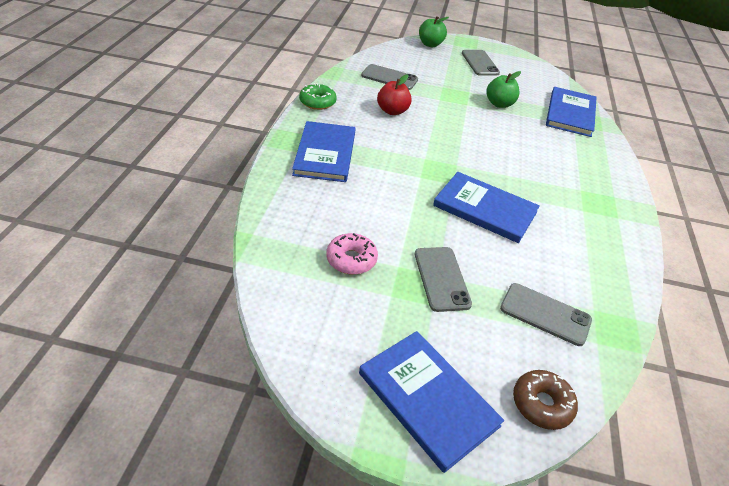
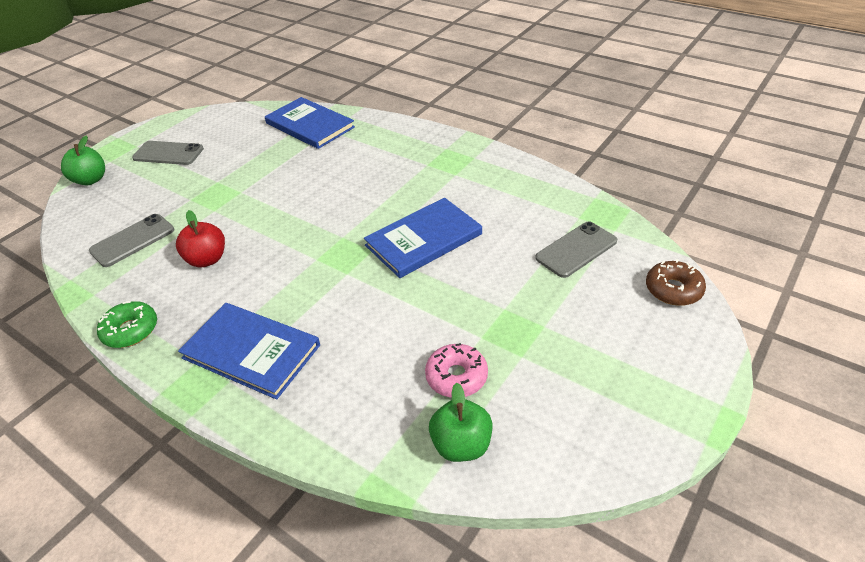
camera: 60 degrees left, 0 degrees up
(427, 399) = (658, 367): blue book -> none
(441, 278) = (510, 307): grey phone -> none
(499, 104) = (258, 167): green apple -> green apple (461, 445)

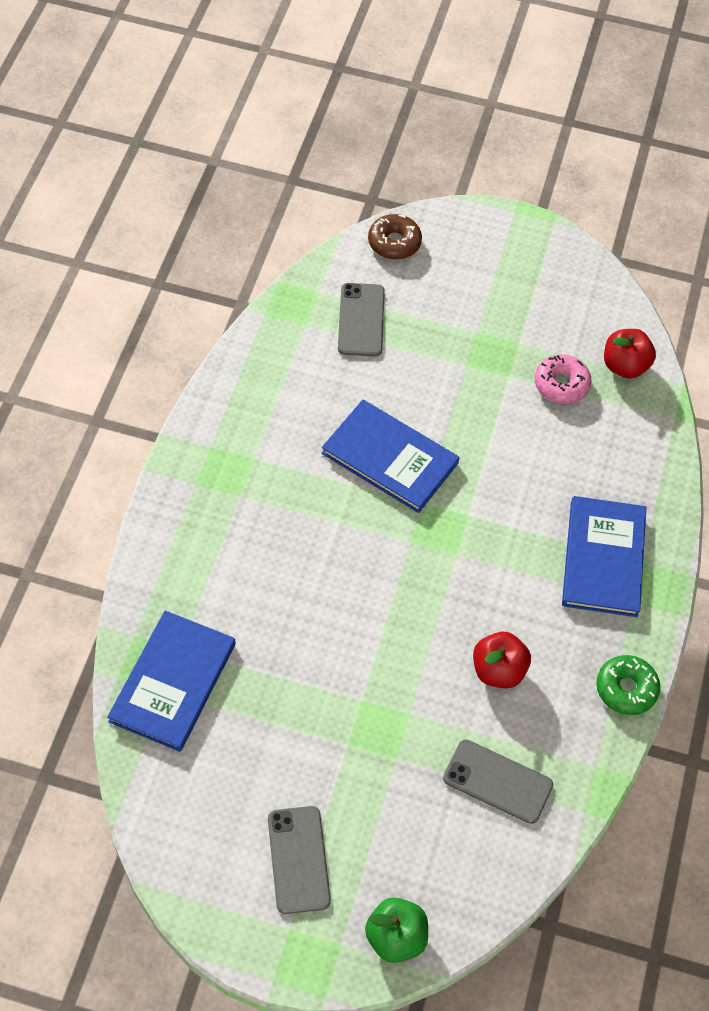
camera: 115 degrees left, 15 degrees up
(461, 445) = (625, 366): green apple -> red apple
(576, 250) = (361, 320): grey phone -> grey phone turned 60 degrees clockwise

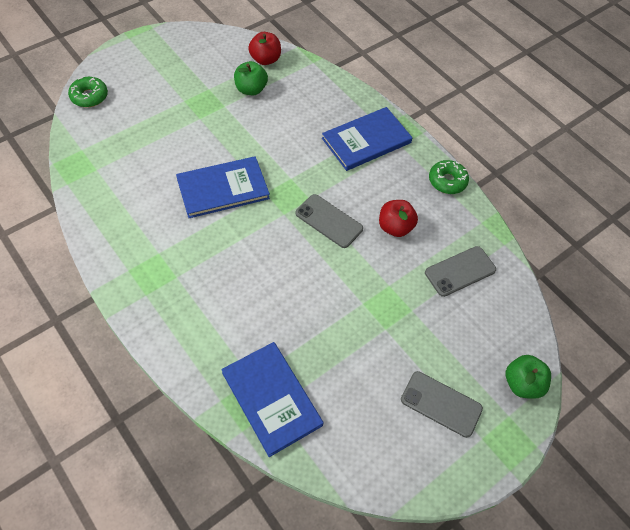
camera: 55 degrees left, 0 degrees up
(361, 320) = (122, 143): grey phone -> grey phone (329, 221)
(394, 243) = (89, 96): brown donut -> green donut
(561, 384) = (251, 89): pink donut -> green apple
(603, 558) = (366, 140): blue book -> blue book turned 75 degrees counterclockwise

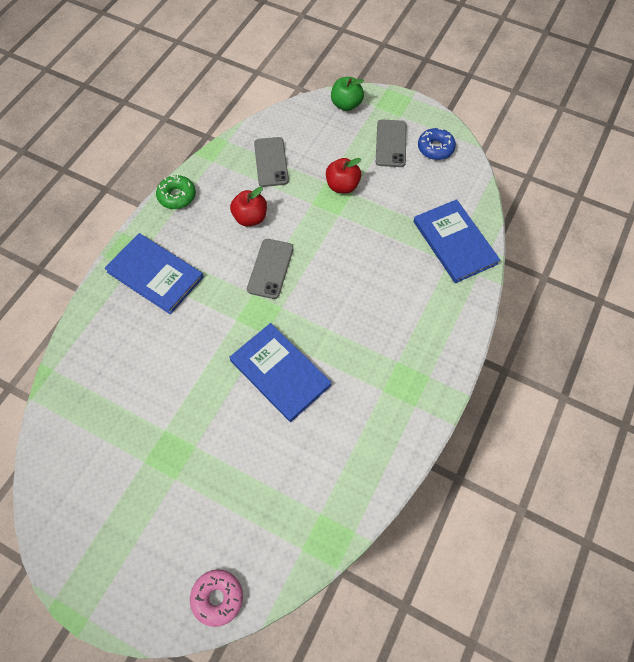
camera: 110 degrees left, 5 degrees up
(89, 96) = (217, 598): green donut -> pink donut
(251, 89) = (126, 414): green apple -> none
(265, 59) = (68, 423): red apple -> red apple (342, 186)
(271, 398) = (454, 242): blue book -> blue book turned 60 degrees counterclockwise
(413, 453) = (435, 148): none -> blue donut
(460, 271) = (271, 162): grey phone -> grey phone turned 45 degrees clockwise

